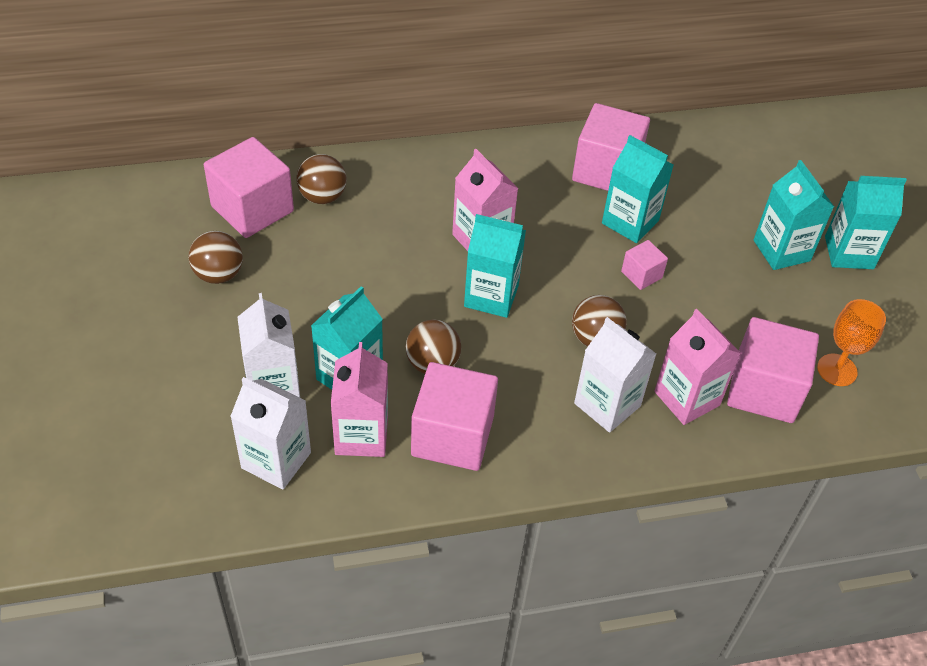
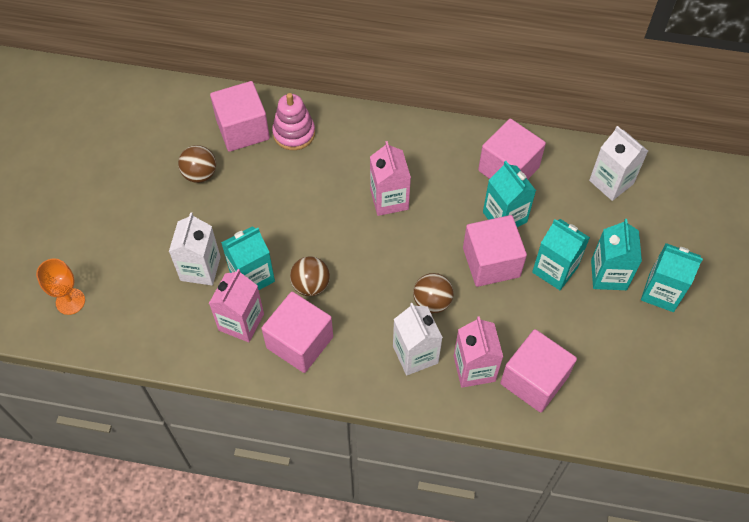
camera: 25 degrees right, 10 degrees up
(276, 460) = (180, 321): white carton -> white carton (611, 182)
(322, 196) = (294, 133): brown ball -> pink stacking toy
(491, 296) = (375, 246): turquoise carton -> turquoise carton (555, 270)
(641, 275) = (491, 262): pink cube -> pink cube, size x2.04
(837, 370) = (597, 383): orange goblet -> orange goblet (70, 301)

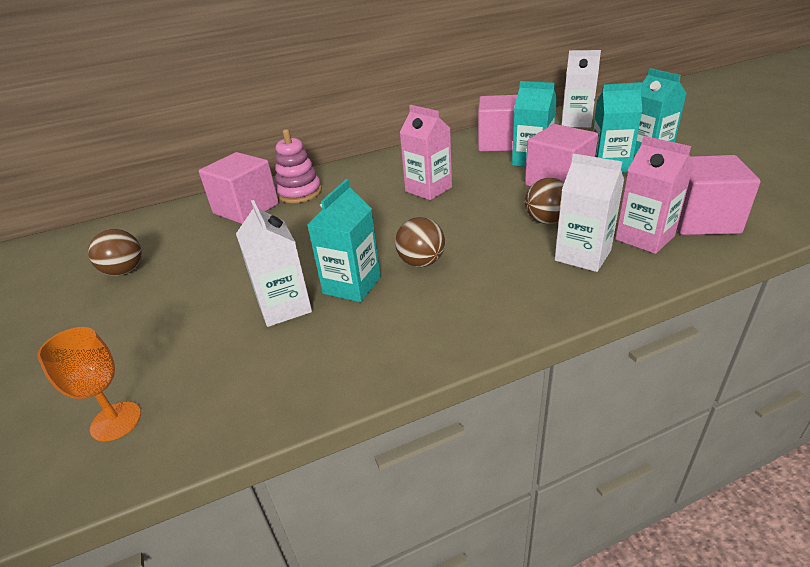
camera: 30 degrees left, 25 degrees down
(200, 174) = (224, 248): brown ball -> brown ball (124, 271)
(241, 322) = (376, 322): pink carton -> none
(299, 342) = (461, 304): pink cube -> none
(661, 292) = (694, 144): turquoise carton -> none

